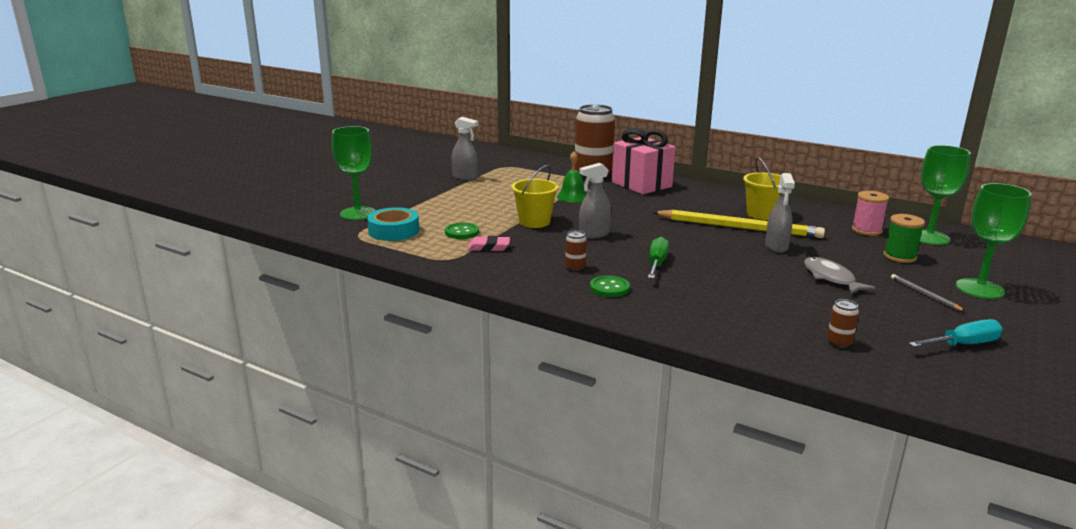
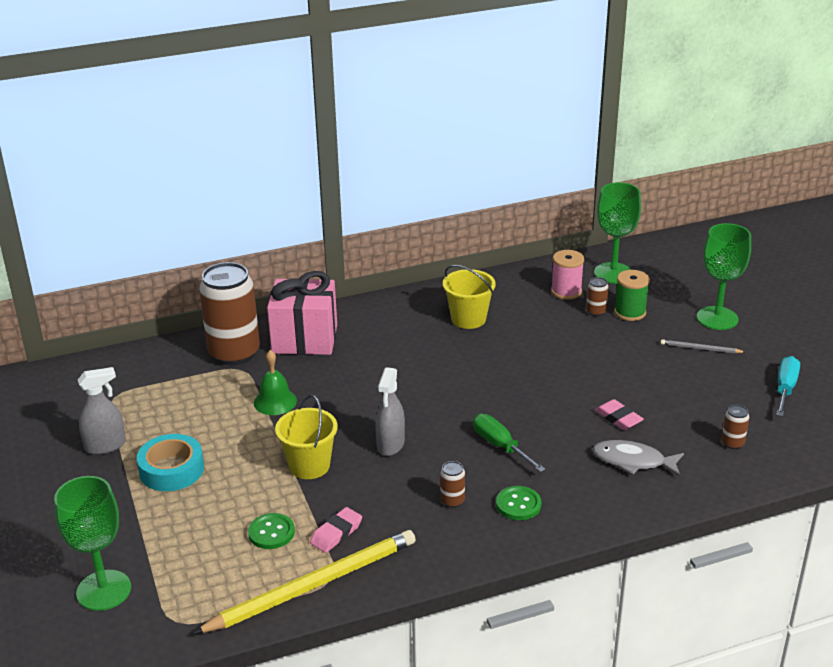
camera: 50 degrees left, 10 degrees up
(393, 231) = (200, 584): turquoise tape -> turquoise tape (171, 470)
(739, 228) = (481, 351): yellow pencil -> yellow pencil (313, 585)
(769, 291) = (618, 418): none -> pink eraser
(776, 247) = (543, 358): grey spray bottle -> none
(831, 278) = (629, 372): grey fish -> grey fish (633, 461)
(870, 246) = (596, 312): none -> brown can

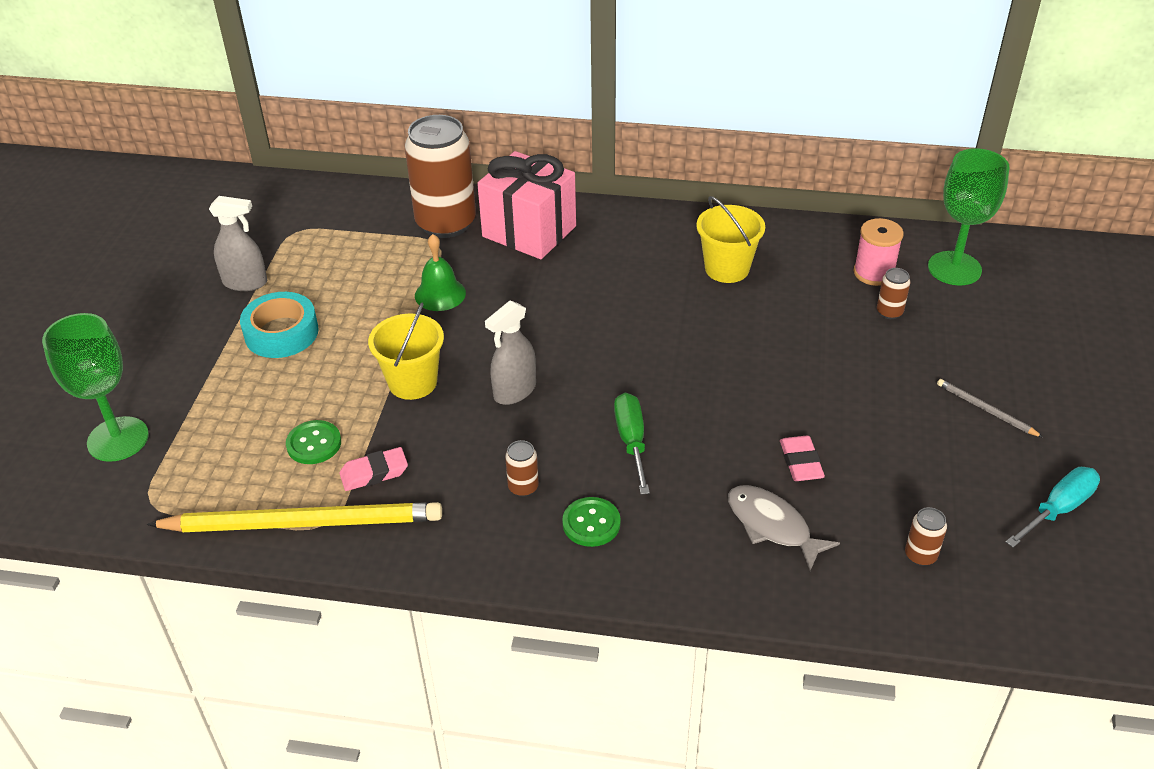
camera: 30 degrees right, 10 degrees up
(630, 312) = (932, 328): green spool -> none
(717, 318) = (1044, 376): green goblet -> none

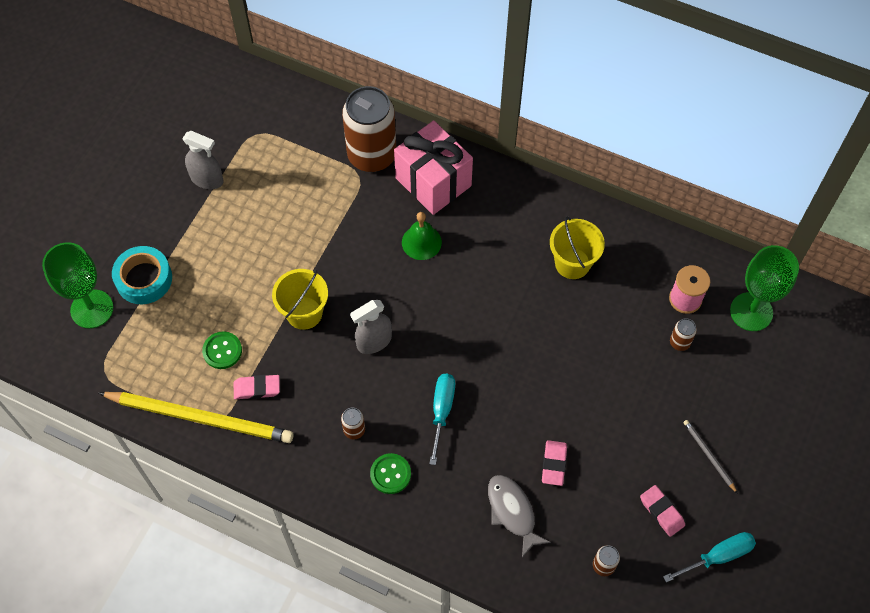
camera: 15 degrees right, 20 degrees up
(281, 333) = (222, 238): turquoise tape -> turquoise tape (144, 279)
(440, 294) = (347, 230): green bell -> green bell (421, 242)
(631, 441) = (442, 411): green screwdriver -> turquoise screwdriver
(962, 479) = (661, 512): none -> pink eraser

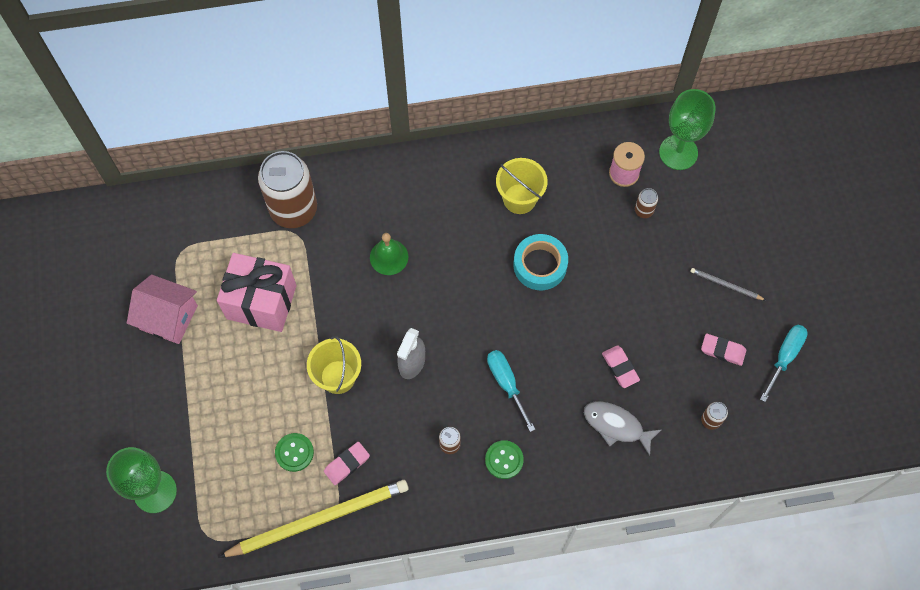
camera: 35 degrees left, 5 degrees up
(144, 279) = (180, 437): turquoise tape -> turquoise tape (540, 265)
(207, 179) = (168, 317): grey spray bottle -> pink house
(433, 182) = (361, 200): pink gift -> pink gift (261, 302)

